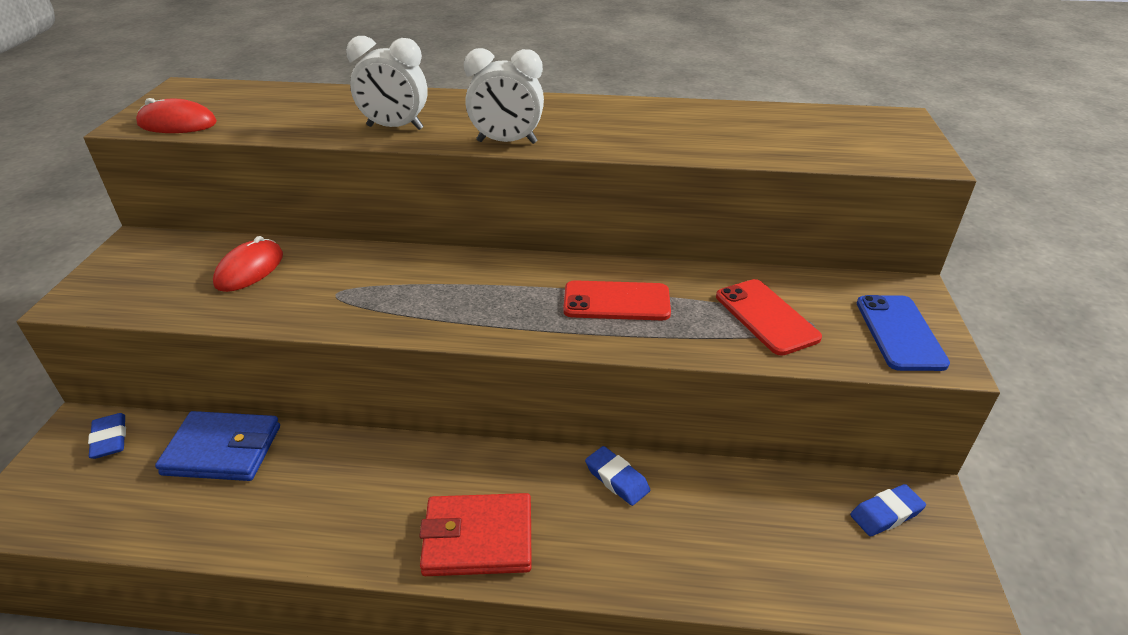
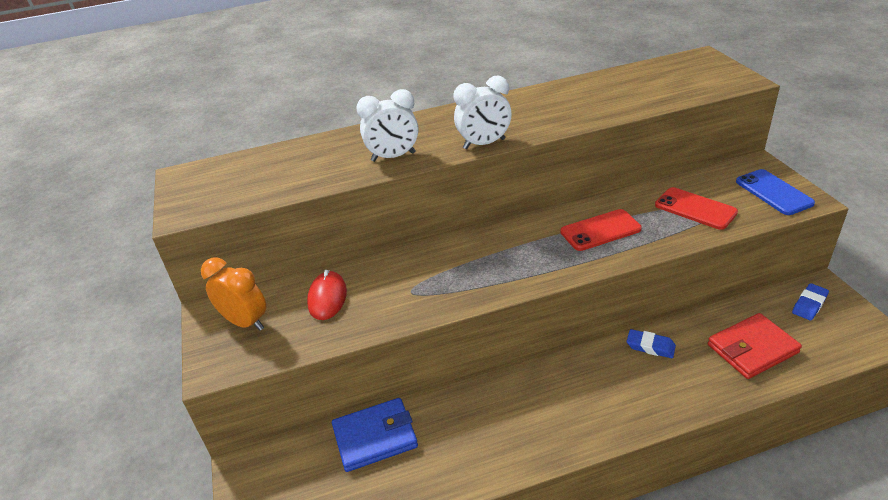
camera: 20 degrees left, 0 degrees up
(110, 439) = (280, 466): blue eraser -> none
(151, 265) = (245, 322): none -> orange clock
(177, 123) = (220, 204): red mouse -> none
(478, 538) = (599, 416): red wallet -> red wallet (752, 349)

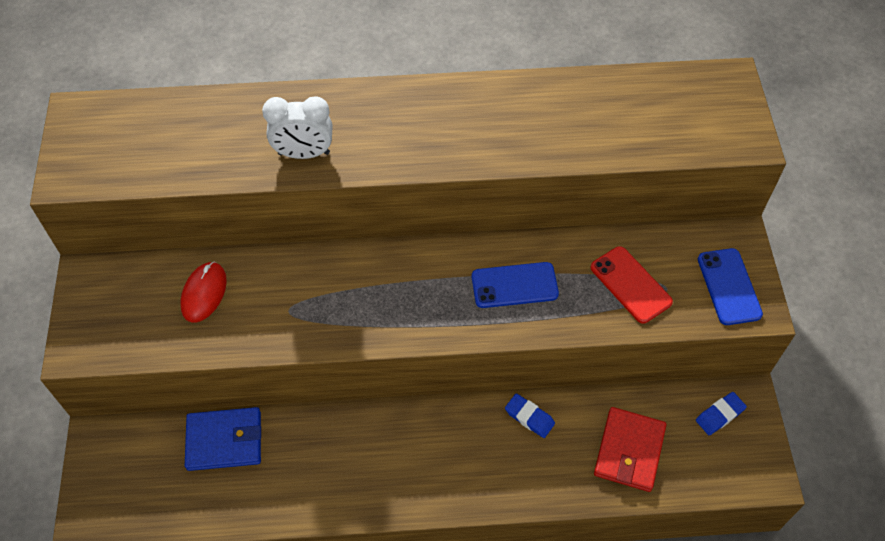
camera: 10 degrees right, 20 degrees up
(245, 322) = (117, 301): orange clock -> none
(484, 144) = (408, 163): white clock -> none
(600, 230) = (514, 285): red phone -> blue phone
(752, 349) = (629, 451): red wallet -> red wallet turned 60 degrees counterclockwise

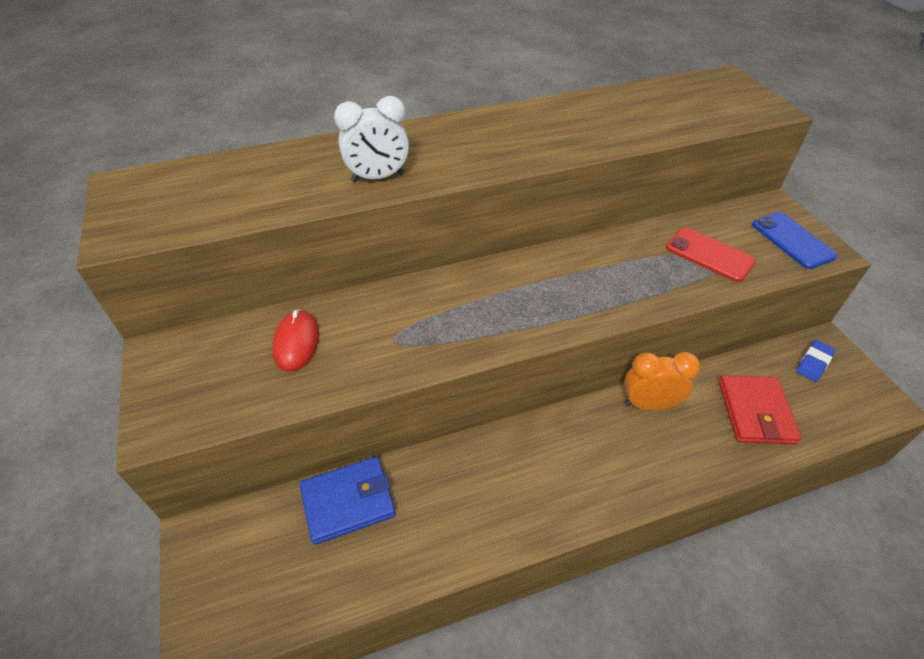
camera: 15 degrees left, 10 degrees down
(514, 285) = (607, 275): blue phone -> none
(529, 417) = (649, 404): blue eraser -> orange clock

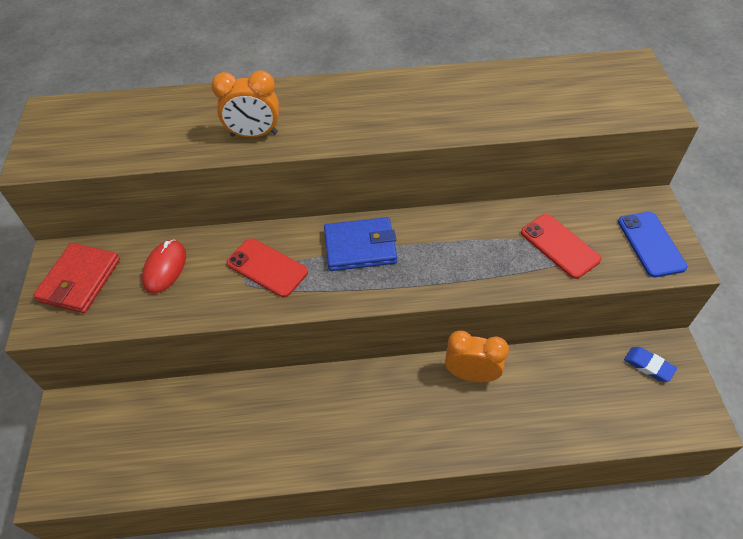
camera: 15 degrees right, 5 degrees up
(348, 501) = (186, 407): blue wallet -> blue wallet (360, 247)
(378, 177) = (254, 134): white clock -> orange clock
(416, 323) = (267, 268): none -> red phone
(755, 412) = (568, 402): red wallet -> red wallet (80, 280)
(813, 363) = (648, 366): blue eraser -> blue eraser turned 75 degrees clockwise

